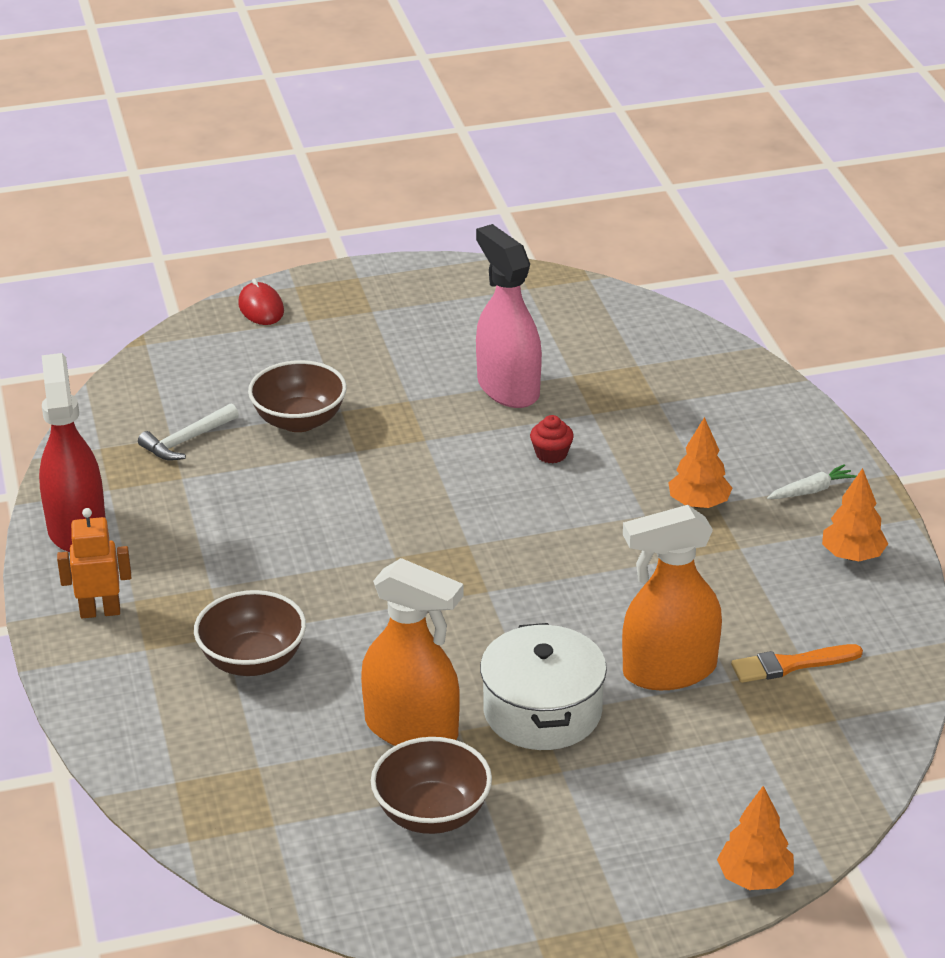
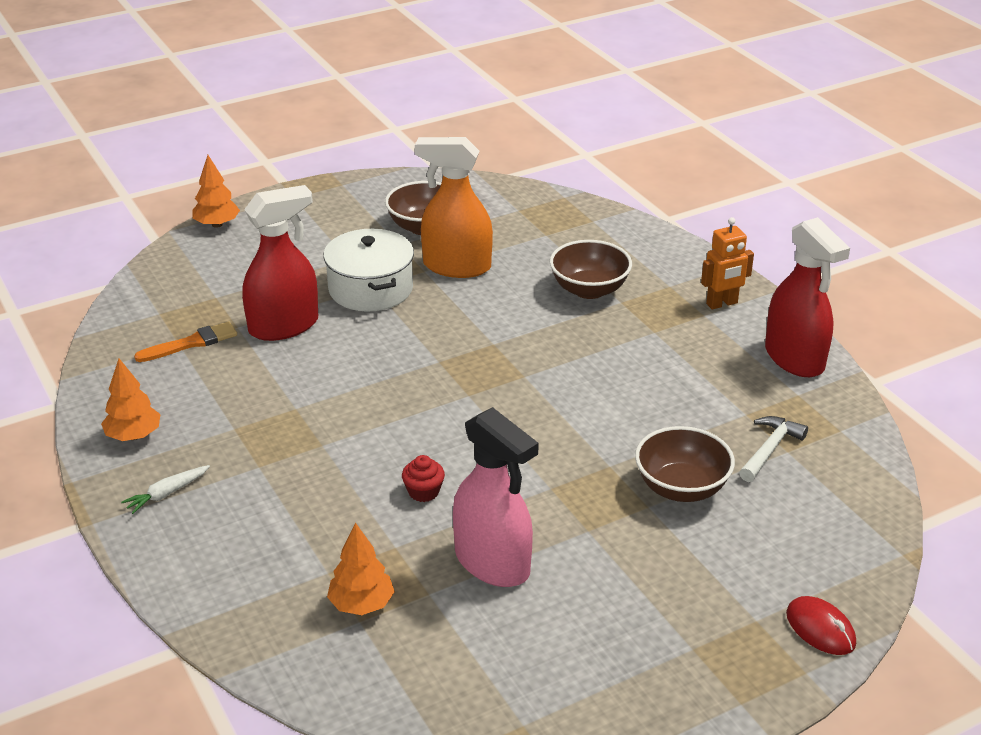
camera: 165 degrees right, 0 degrees up
(669, 671) = (284, 326): orange spray bottle -> red spray bottle
(699, 504) = (274, 463): orange tree -> orange tree (361, 604)

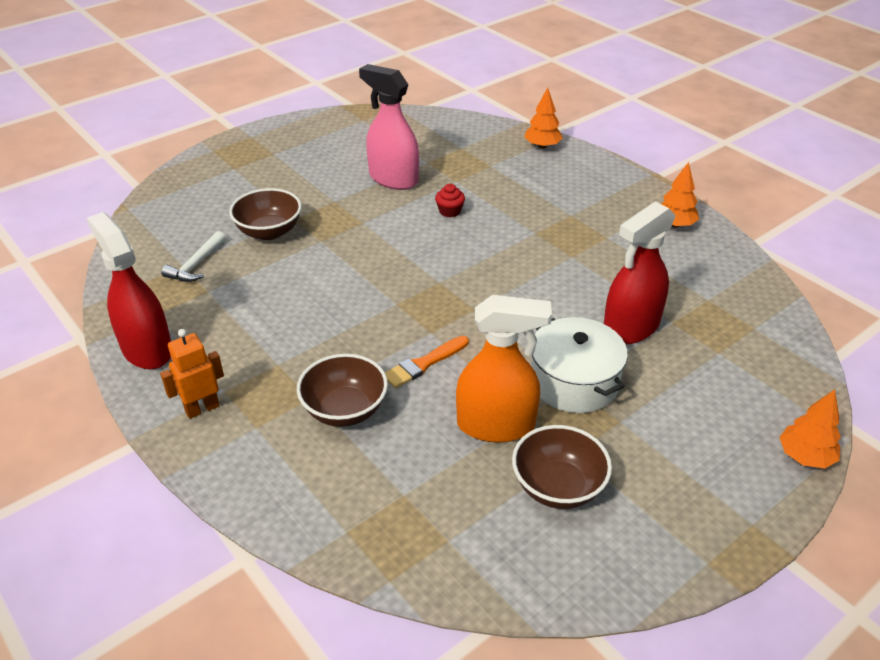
camera: 170 degrees right, 5 degrees up
(167, 494) = (619, 193): white carrot -> none
(191, 343) = (698, 301): orange brush -> orange brush (424, 364)
(361, 604) = (464, 154): orange tree -> orange tree (542, 146)
(820, 629) = (197, 168): red mouse -> none

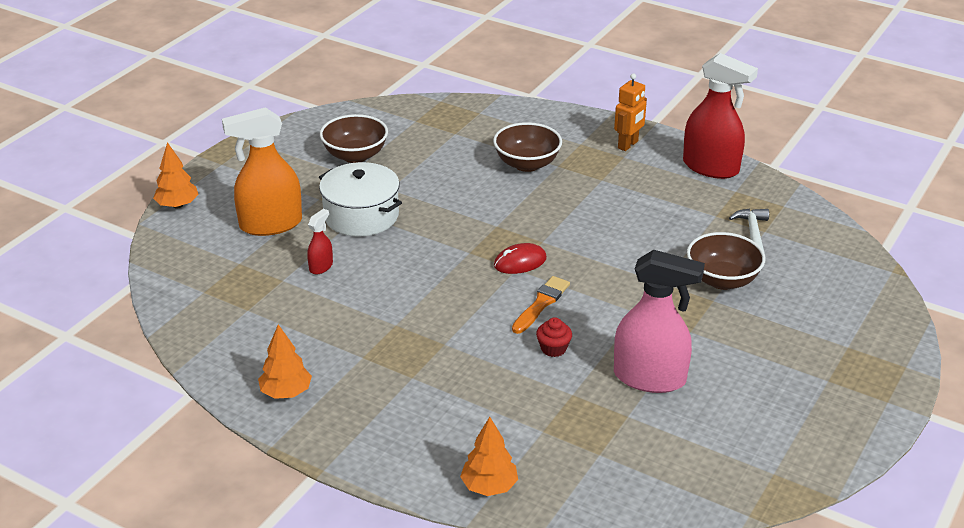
camera: 160 degrees right, 5 degrees down
(424, 364) = (488, 203): orange brush -> orange brush (541, 303)
(431, 287) = (520, 262): none -> red mouse
(496, 425) = (411, 178): orange spray bottle -> orange spray bottle (270, 224)
(630, 328) = (321, 266): red spray bottle -> red spray bottle, size x0.46

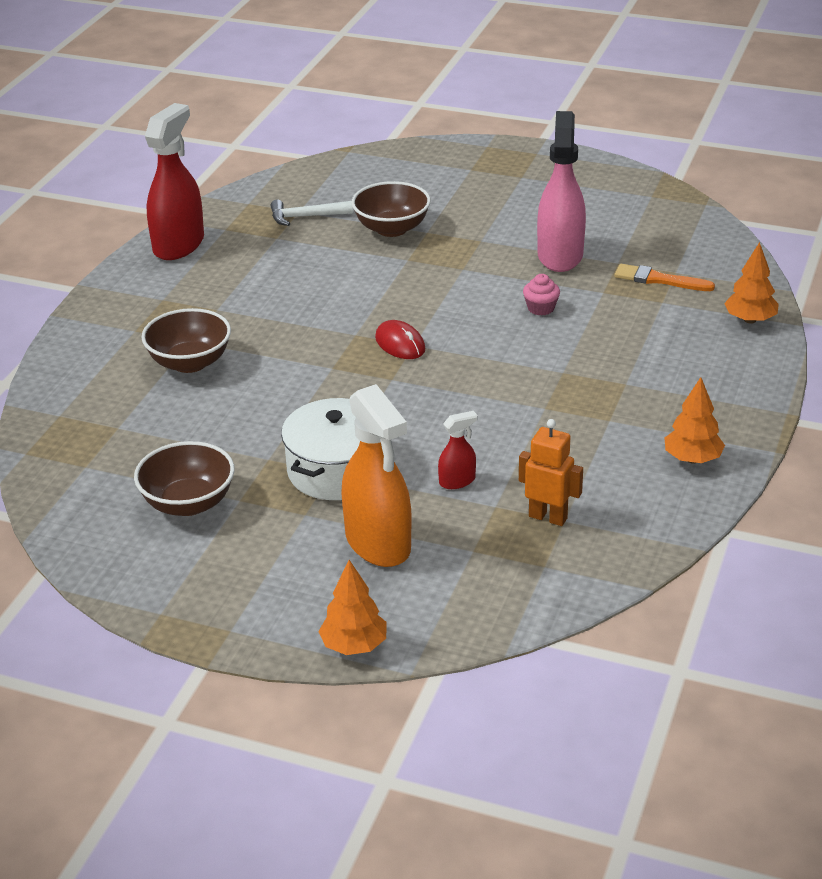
camera: 100 degrees left, 0 degrees up
(321, 266) = (457, 481): red spray bottle -> red spray bottle turned 135 degrees clockwise
(541, 303) = (470, 322): orange brush -> orange brush (659, 280)
(553, 348) = (541, 308): red cupcake -> pink cupcake
(628, 145) = (135, 298): orange robot -> orange robot (548, 517)

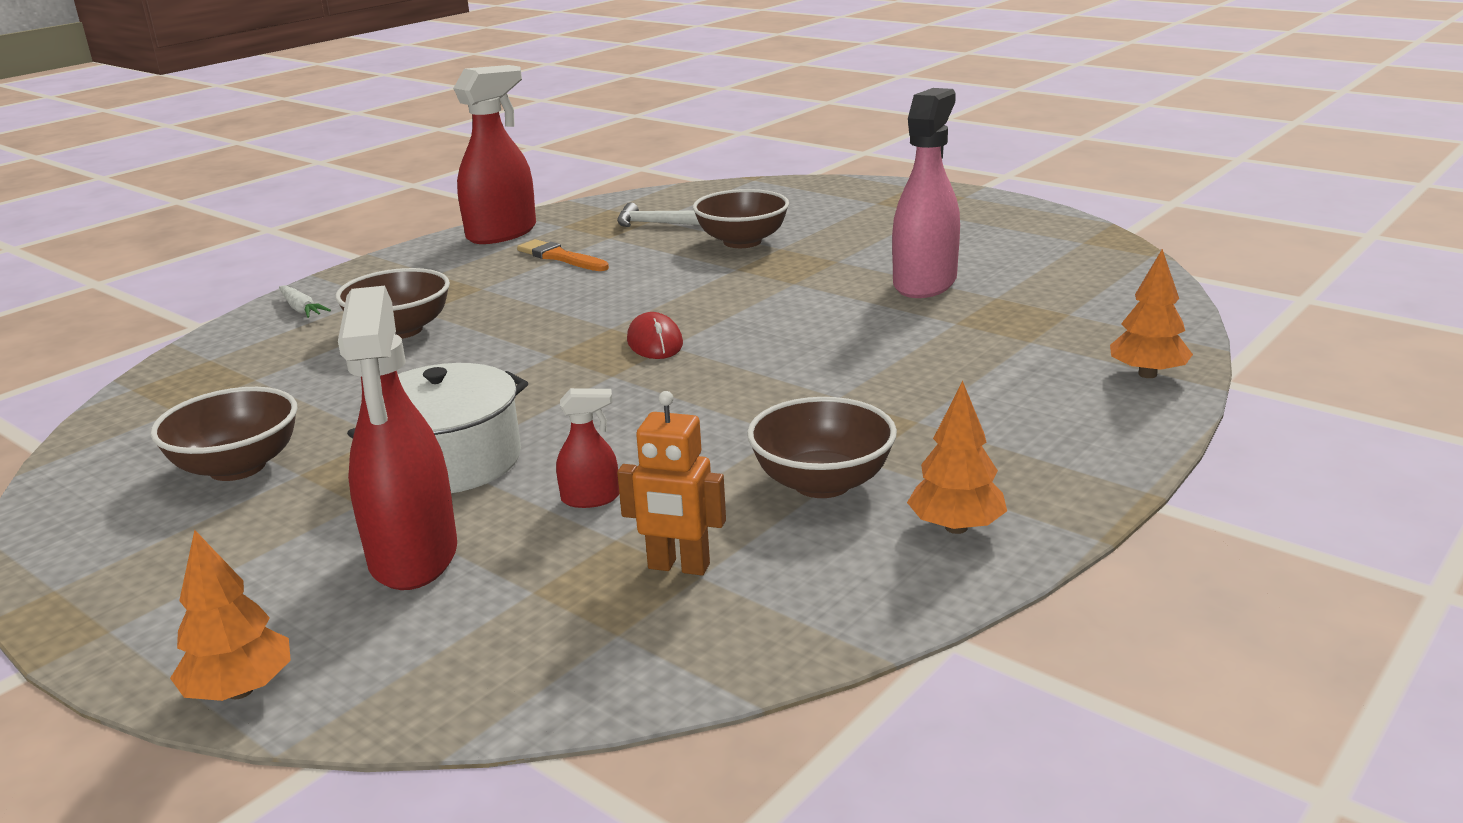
camera: 20 degrees right, 10 degrees down
(83, 354) = (301, 309): none -> white carrot
(378, 543) = (413, 556): orange spray bottle -> red spray bottle
(541, 308) = (861, 329): pink cupcake -> none
(548, 517) = (678, 567): orange robot -> orange robot turned 150 degrees clockwise
(595, 442) = (822, 483): none -> brown bowl
(659, 280) = (1040, 319): orange brush -> orange brush (560, 257)

